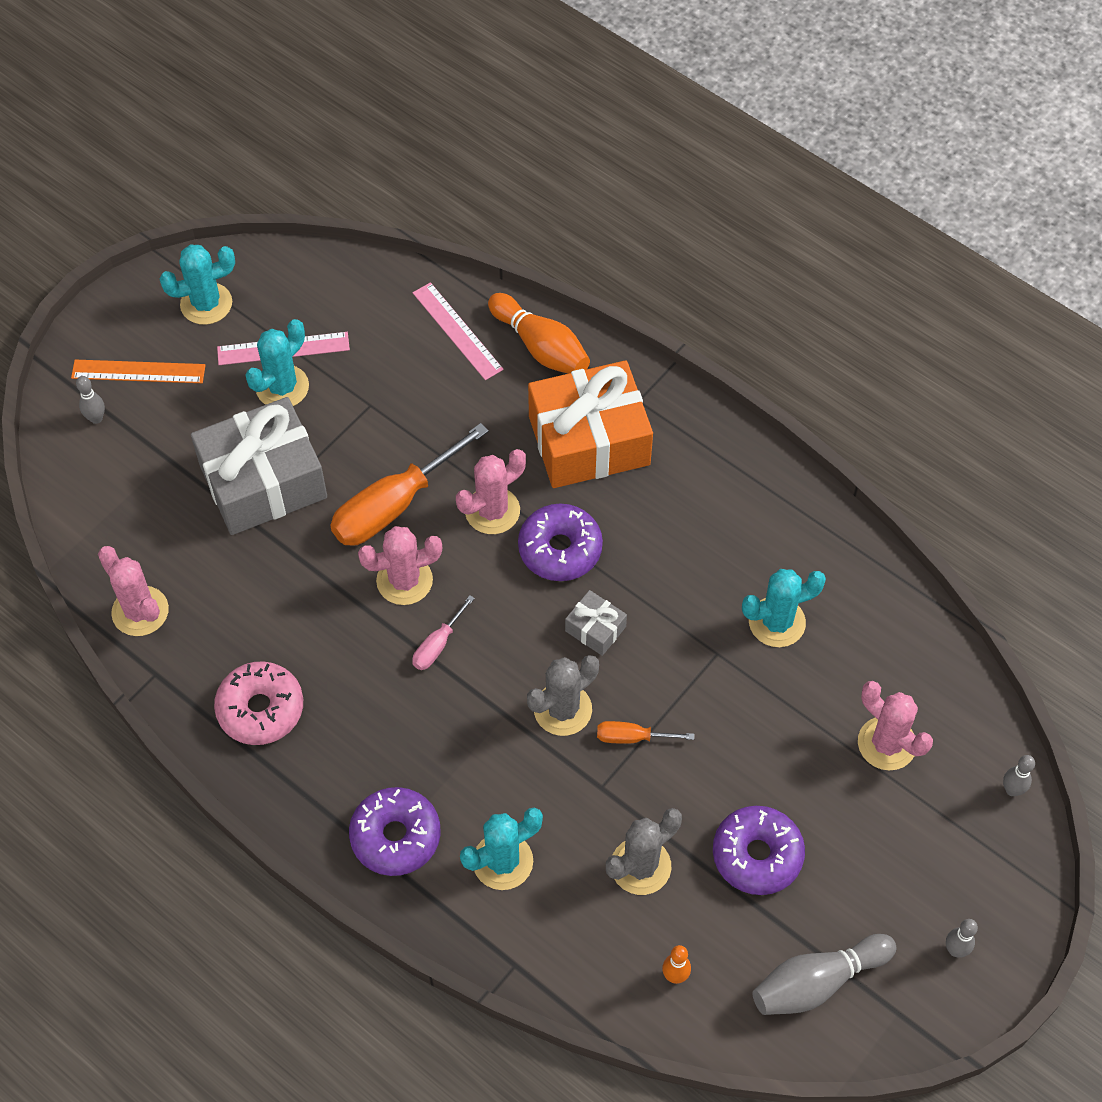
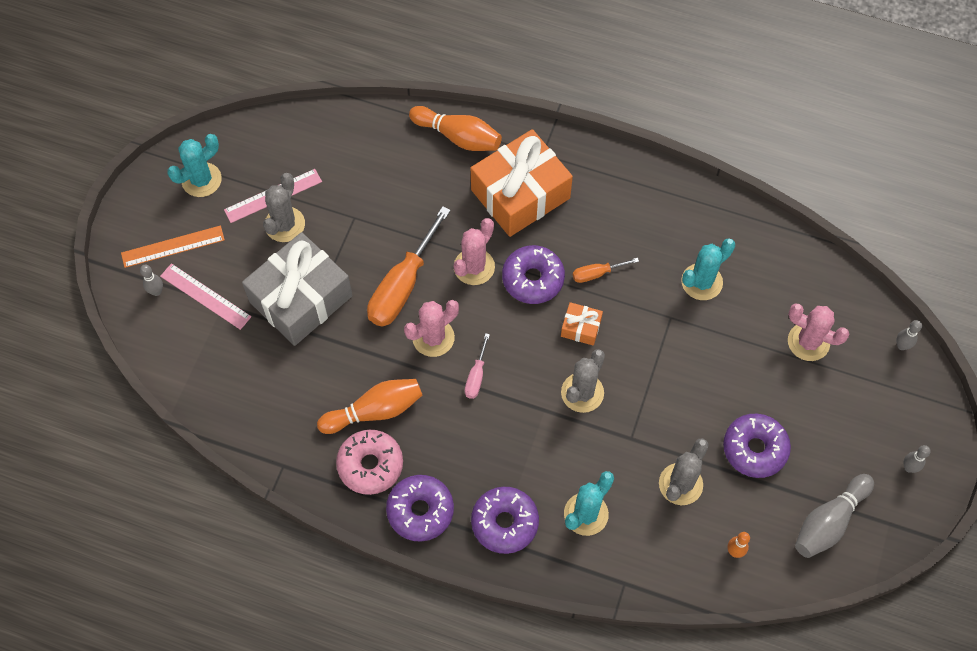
camera: 20 degrees left, 5 degrees up
(140, 611) = (252, 424): pink cactus -> none
(282, 387) = (284, 224): turquoise cactus -> grey cactus
(294, 645) = (375, 411): none -> orange bowling pin
(297, 785) = (420, 511): none -> purple donut
(457, 331) = (394, 143): pink ruler -> pink ruler (205, 296)
(595, 629) = (581, 328): grey gift -> orange gift
(632, 737) = (637, 396): orange screwdriver -> orange screwdriver (597, 273)

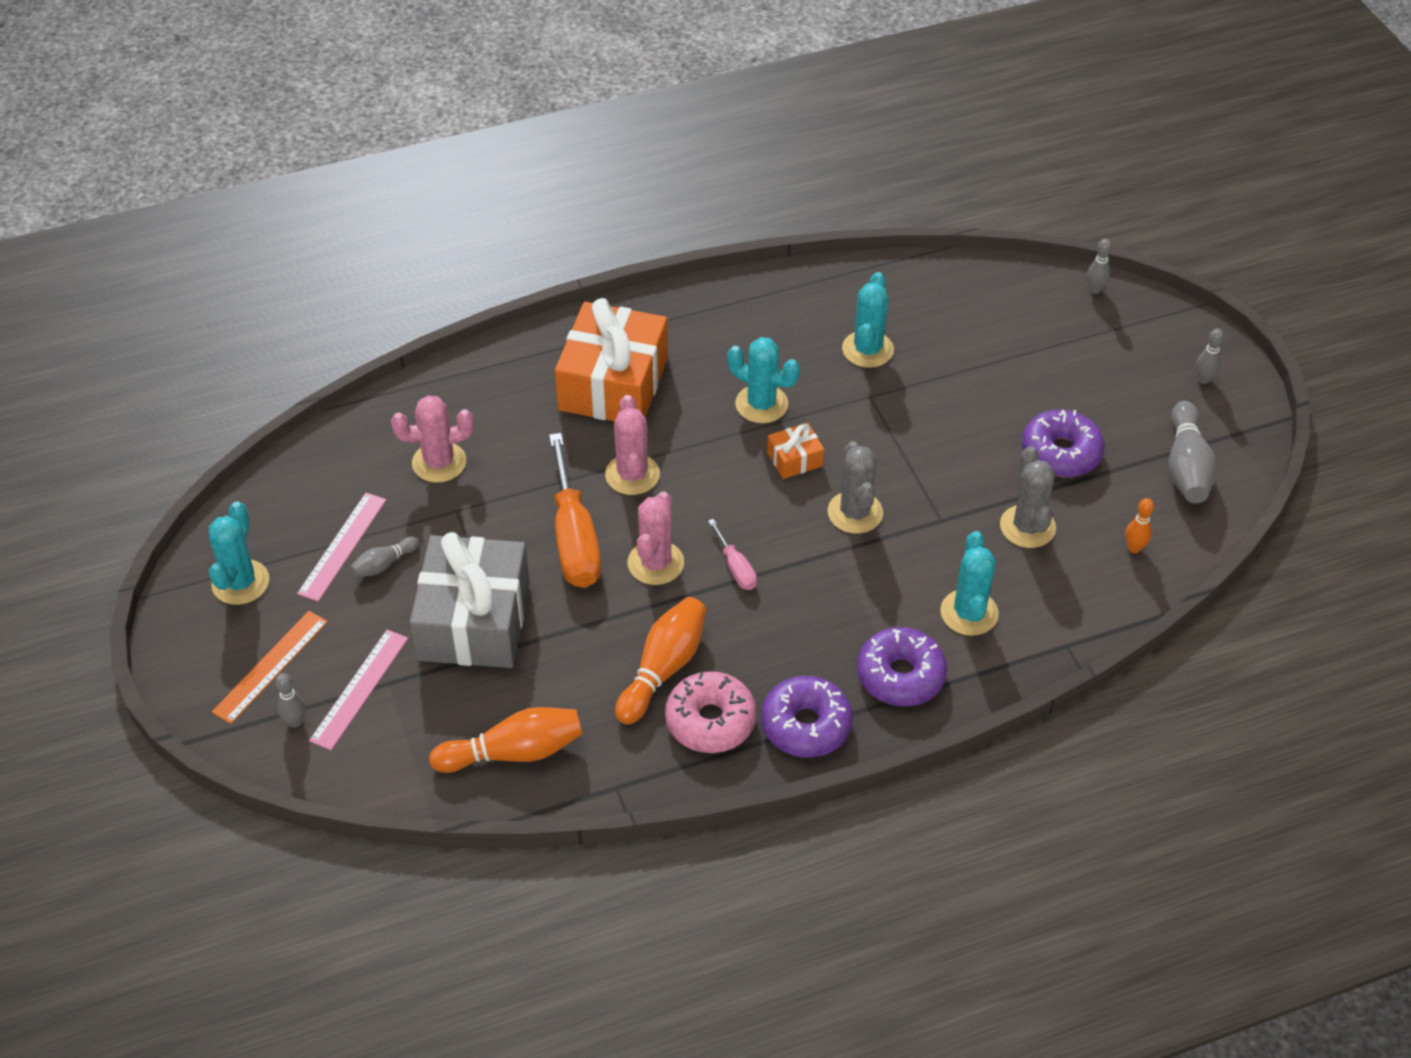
camera: 40 degrees left, 15 degrees down
(205, 296) = (360, 689): pink ruler -> pink ruler turned 60 degrees counterclockwise
(284, 224) = (384, 564): grey cactus -> grey bowling pin
(458, 137) = (495, 373): orange bowling pin -> orange bowling pin (514, 752)
(533, 279) = (703, 448): purple donut -> none
(597, 273) = (761, 404): orange screwdriver -> turquoise cactus
(808, 342) = (1014, 337): pink cactus -> pink cactus (439, 462)

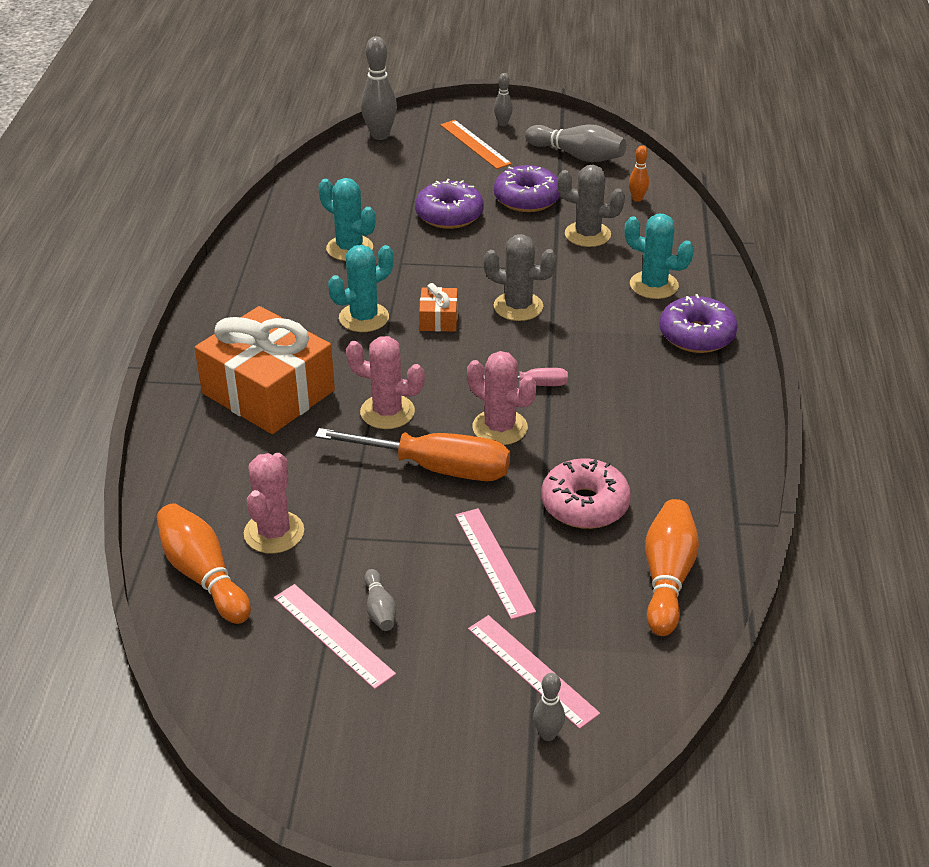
camera: 65 degrees left, 10 degrees down
(240, 582) = (326, 735): turquoise cactus -> none
(270, 666) = (461, 737): orange ruler -> orange ruler (475, 144)
(474, 620) = (494, 562): grey gift -> pink ruler
(663, 669) = (621, 457): orange bowling pin -> orange bowling pin (203, 575)
(710, 721) = (691, 446): pink donut -> pink donut (585, 505)
(806, 725) = (721, 396): purple donut -> purple donut (449, 215)
(1095, 290) = (380, 135): grey bowling pin -> grey bowling pin, size x1.88

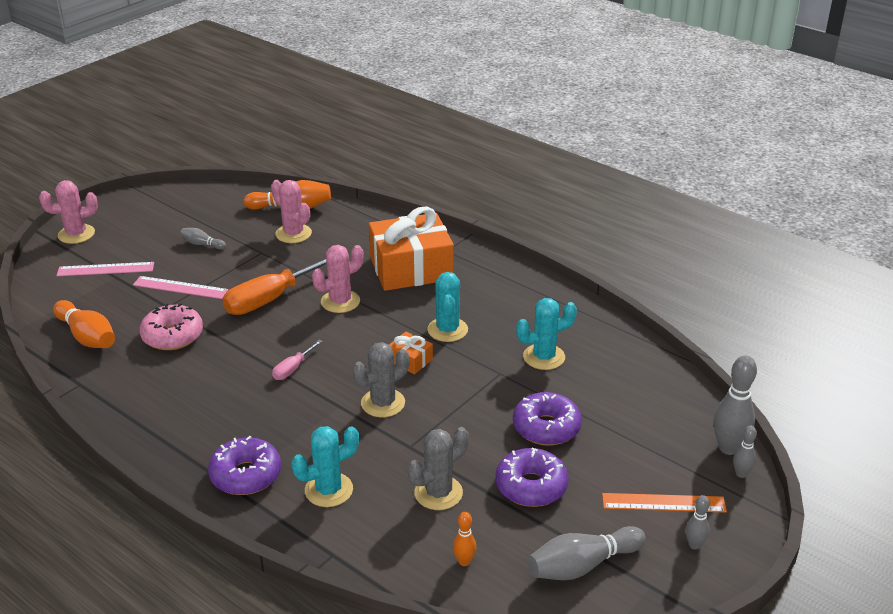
camera: 125 degrees right, 5 degrees down
(333, 635) = (206, 227): pink ruler -> none
(500, 427) = (273, 336): pink cactus -> pink cactus (76, 234)
(547, 734) = (71, 258): grey bowling pin -> grey bowling pin (741, 474)

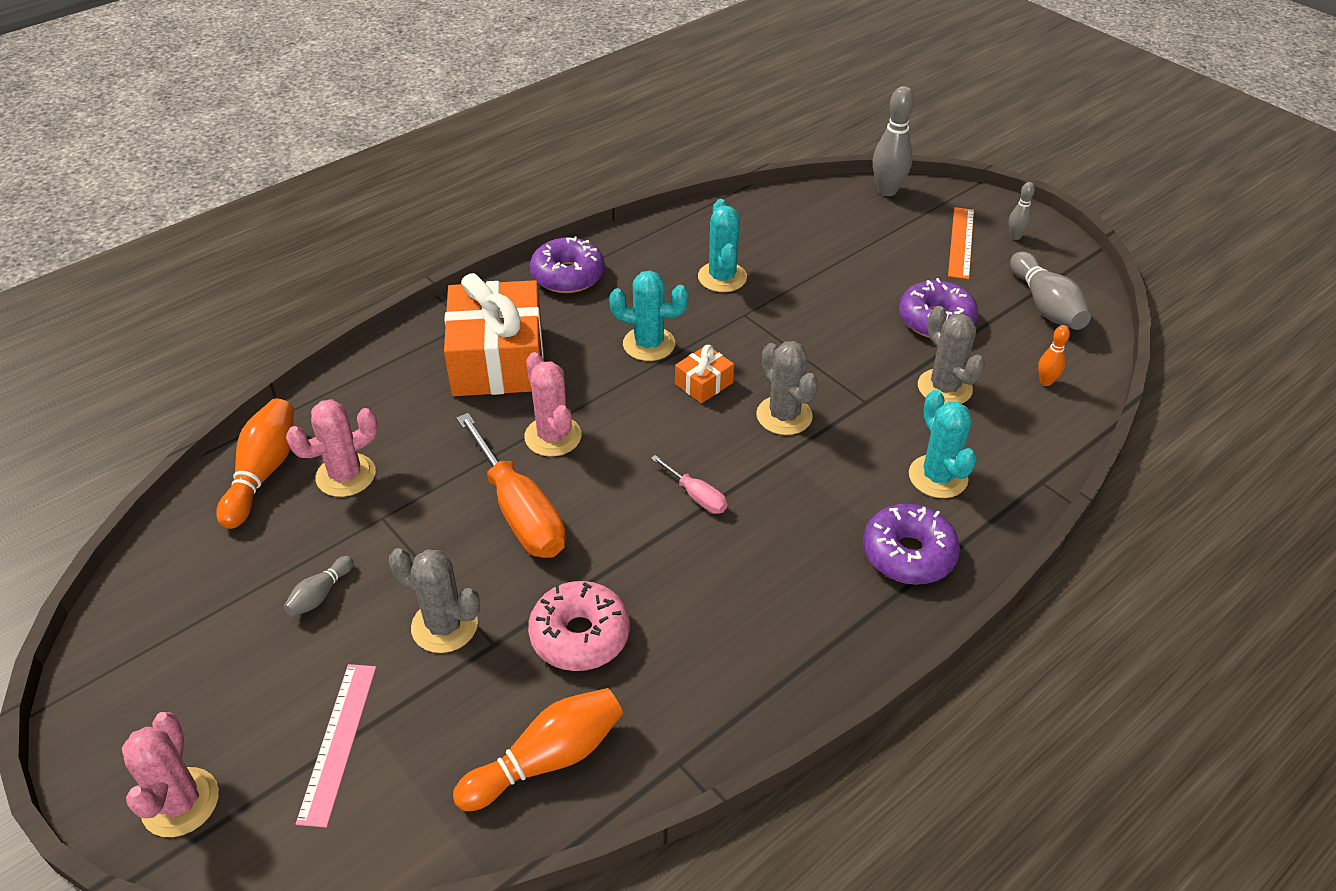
camera: 80 degrees left, 10 degrees up
(180, 288) = (444, 626): pink ruler -> grey cactus
(546, 427) = (845, 295): purple donut -> purple donut (568, 275)
(741, 474) = (923, 192): grey bowling pin -> none

